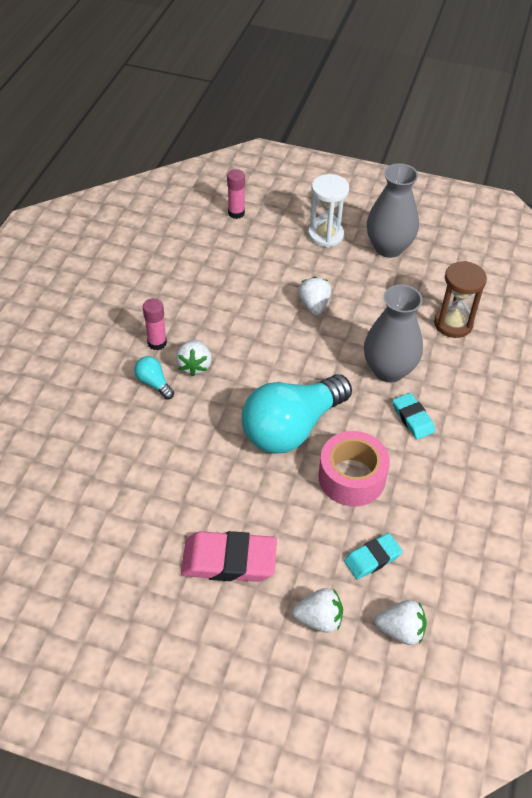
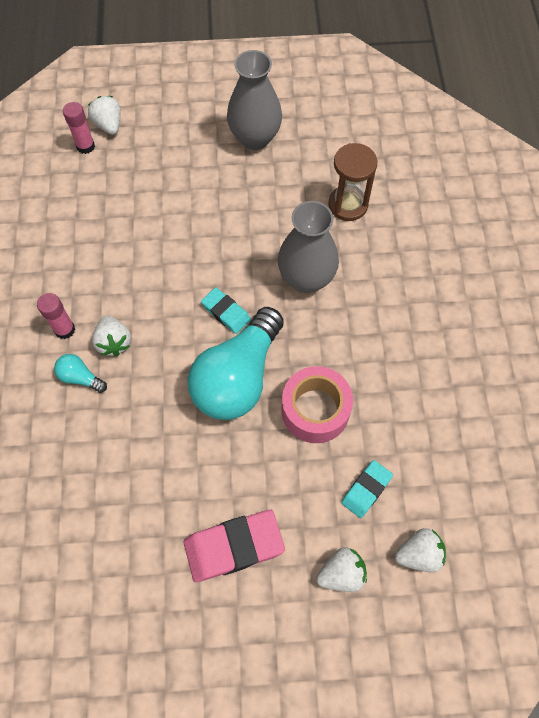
camera: 20 degrees left, 15 degrees up
(314, 305) = (207, 230): white strawberry -> white strawberry (109, 125)
(325, 235) = (187, 143): white hourglass -> none
(412, 418) = (348, 324): turquoise eraser -> turquoise eraser (226, 312)

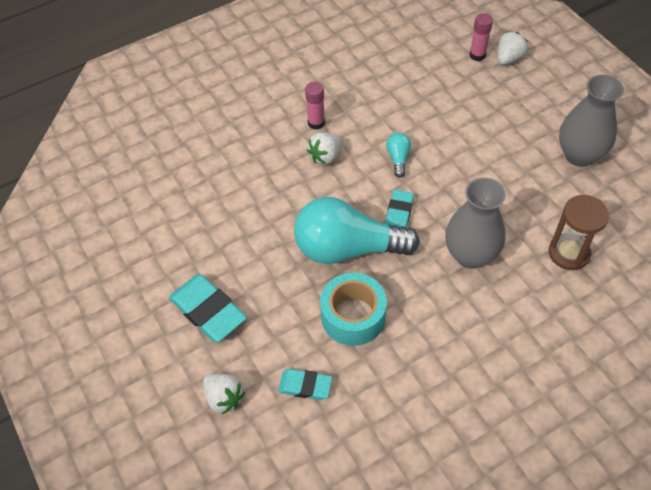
camera: 65 degrees right, 10 degrees down
(80, 377) = (285, 151): turquoise light bulb -> turquoise light bulb (398, 158)
(234, 546) = (208, 311): pink eraser -> turquoise eraser
(315, 410) = (353, 316): pink tape -> turquoise tape
(419, 554) = (270, 452): white strawberry -> none

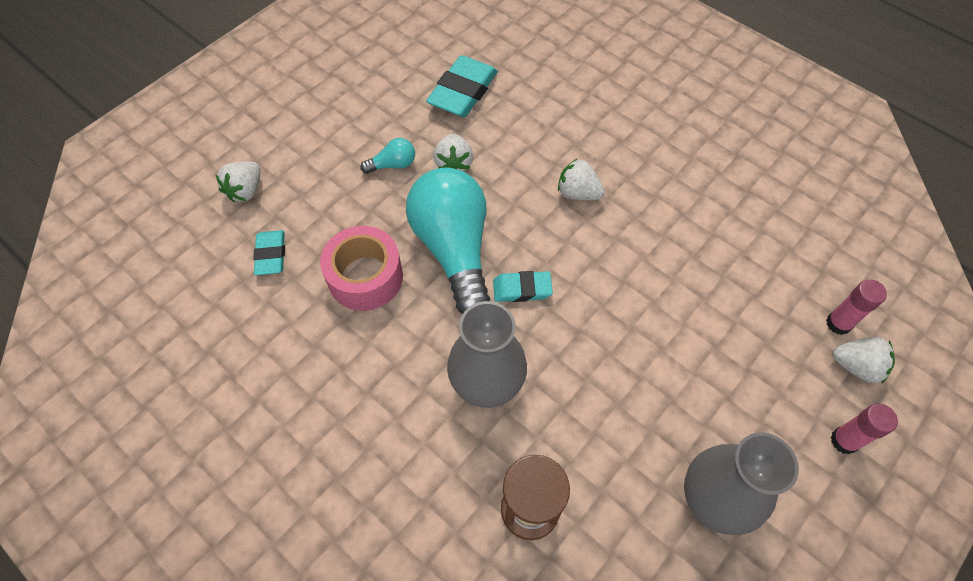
camera: 70 degrees right, 5 degrees up
(208, 311) = (340, 148): turquoise eraser -> turquoise eraser (463, 92)
(263, 229) = (453, 164): none -> white strawberry
(316, 123) = (624, 171): pink glue stick -> pink glue stick (844, 441)
(353, 316) = (365, 277): turquoise tape -> pink tape
(398, 158) = (607, 269): turquoise light bulb -> turquoise light bulb (393, 165)

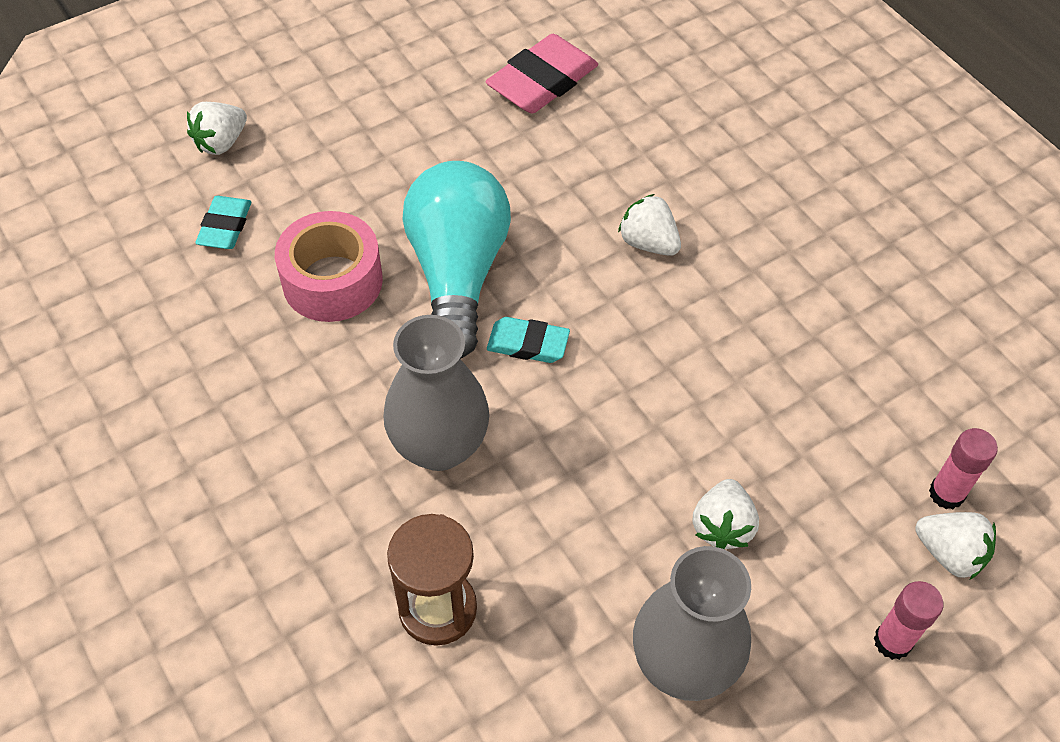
camera: 15 degrees right, 5 degrees down
(393, 165) = (417, 152): turquoise light bulb -> none
(453, 164) = (496, 169): white strawberry -> white strawberry (722, 526)
(463, 92) = (542, 81): turquoise eraser -> pink eraser

